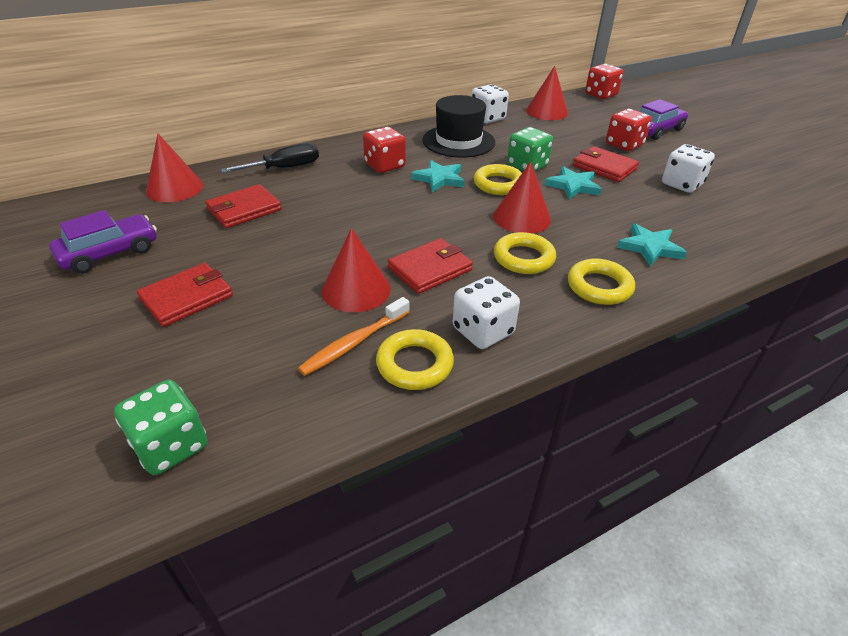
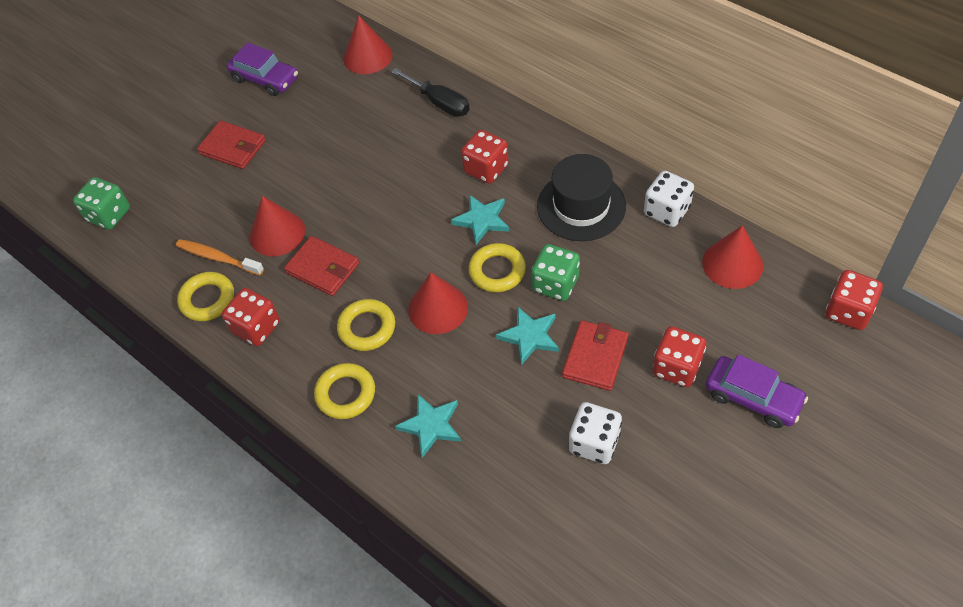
camera: 75 degrees right, 15 degrees up
(244, 209) = (356, 114): red wallet -> none
(483, 331) = (256, 328): white dice -> red dice

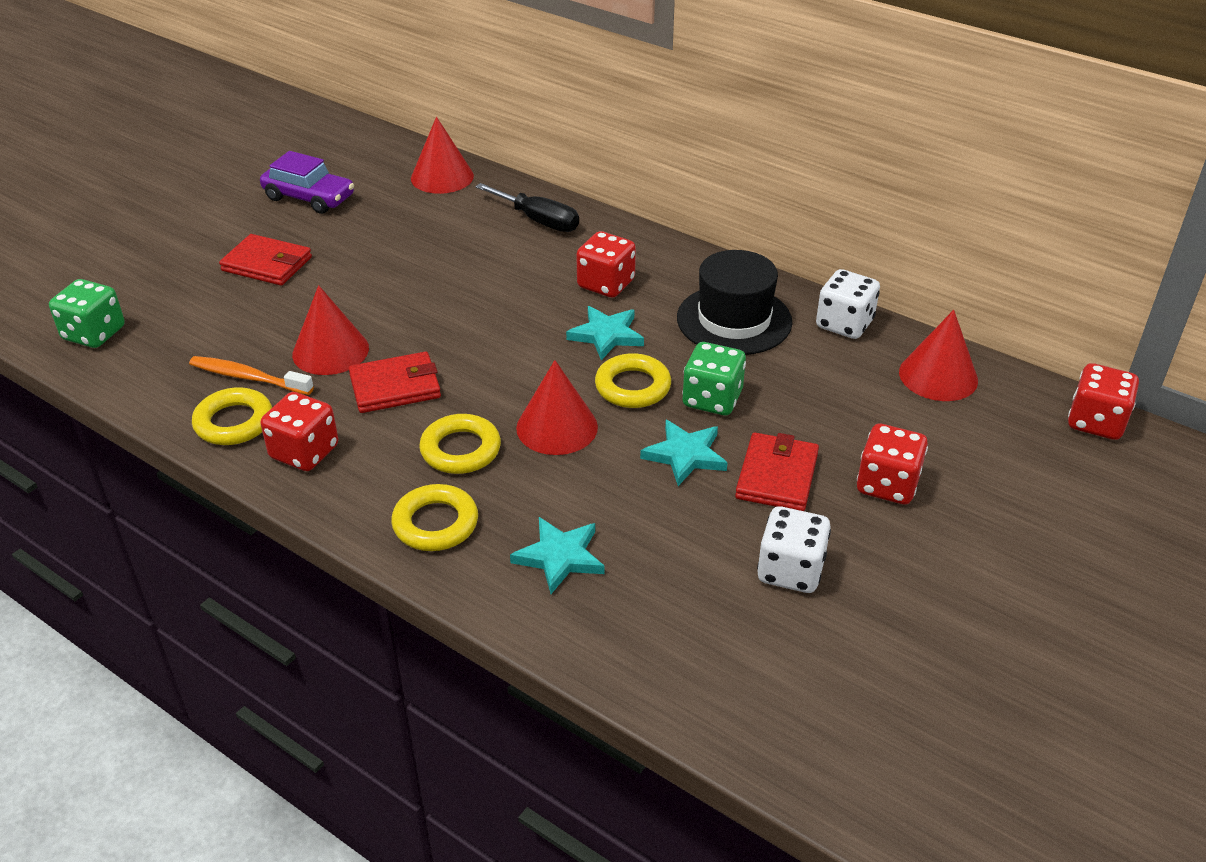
camera: 10 degrees left, 15 degrees down
(322, 268) = (395, 387): red wallet -> red wallet turned 45 degrees counterclockwise
(753, 397) = (994, 515): purple car -> none

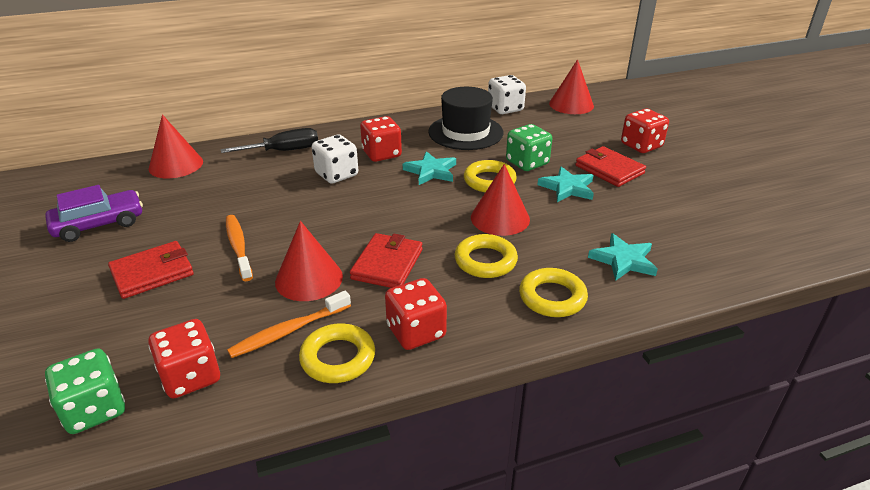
camera: 55 degrees left, 5 degrees down
(343, 286) = (238, 247): none -> orange toothbrush
(790, 570) = (687, 193): white dice -> white dice (336, 174)
(1095, 422) = (638, 88): red dice -> red dice (191, 377)

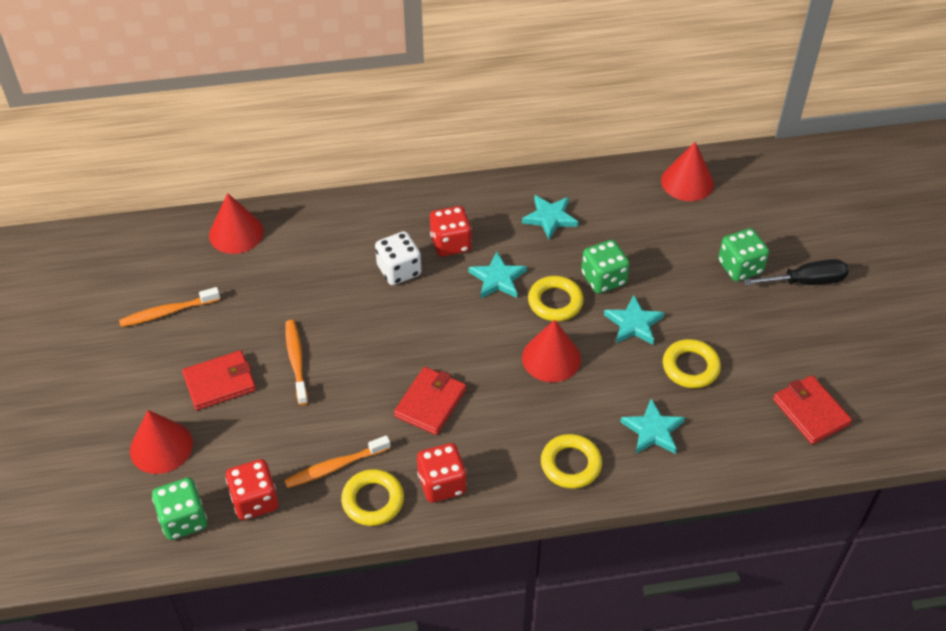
camera: 10 degrees right, 15 degrees up
(99, 224) = (167, 312): purple car -> orange toothbrush
(284, 151) = (348, 225): black screwdriver -> black screwdriver (806, 282)
(309, 279) = (357, 410): red cone -> red cone (161, 447)
(465, 132) = (550, 218): black hat -> turquoise star
(485, 261) = (522, 412): yellow ring -> yellow ring (690, 367)
(505, 108) = (606, 180): white dice -> none
(609, 169) = (689, 301): red wallet -> red wallet (810, 412)
(641, 146) = (740, 267): red dice -> green dice

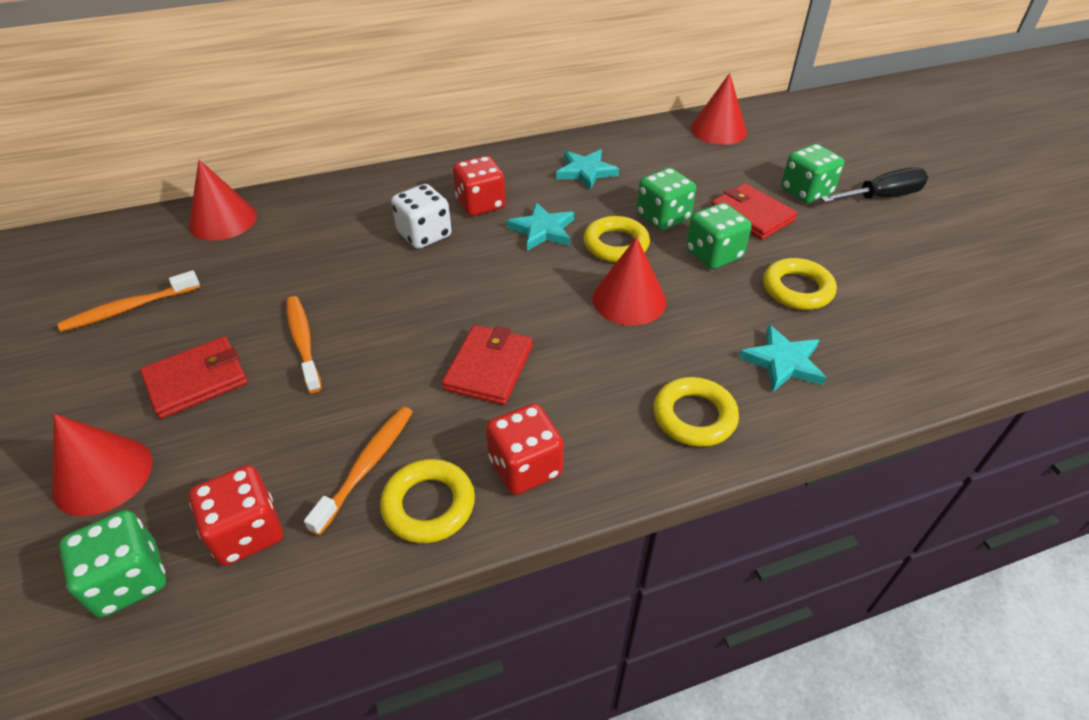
camera: 10 degrees left, 5 degrees down
(335, 467) = (367, 466): orange toothbrush -> orange toothbrush turned 150 degrees clockwise
(634, 323) = (713, 254): turquoise star -> green dice
(810, 412) = (959, 317): red wallet -> red wallet (752, 215)

